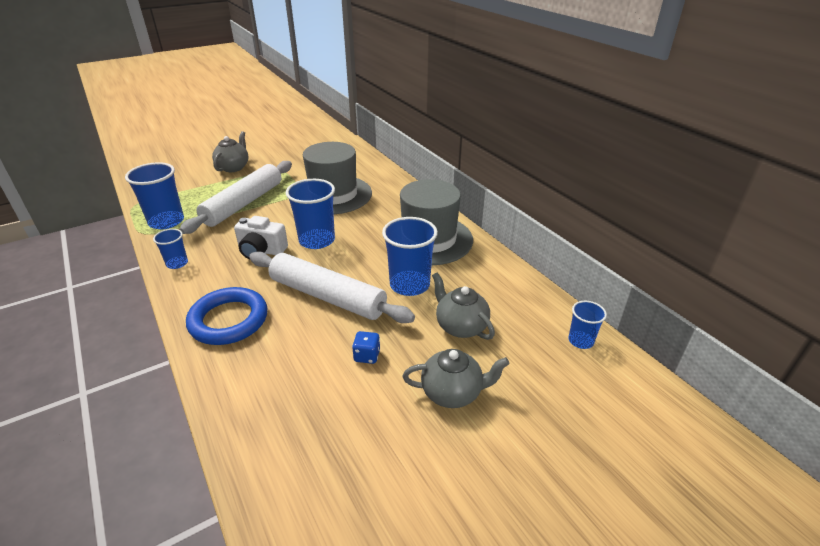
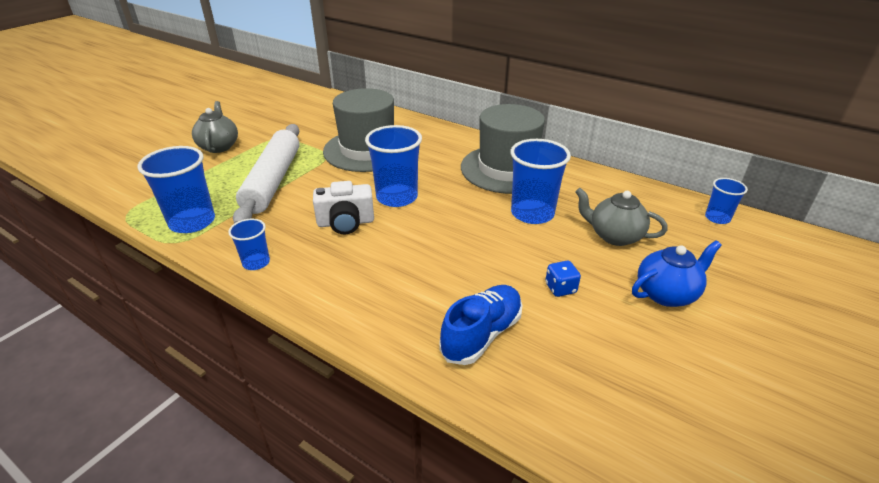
camera: 25 degrees left, 0 degrees up
(229, 320) = (383, 302): blue ring -> none
(270, 370) = (482, 334): none -> blue shoe
(327, 296) = (464, 246): white rolling pin -> none
(452, 392) = (666, 293): grey teapot -> blue teapot

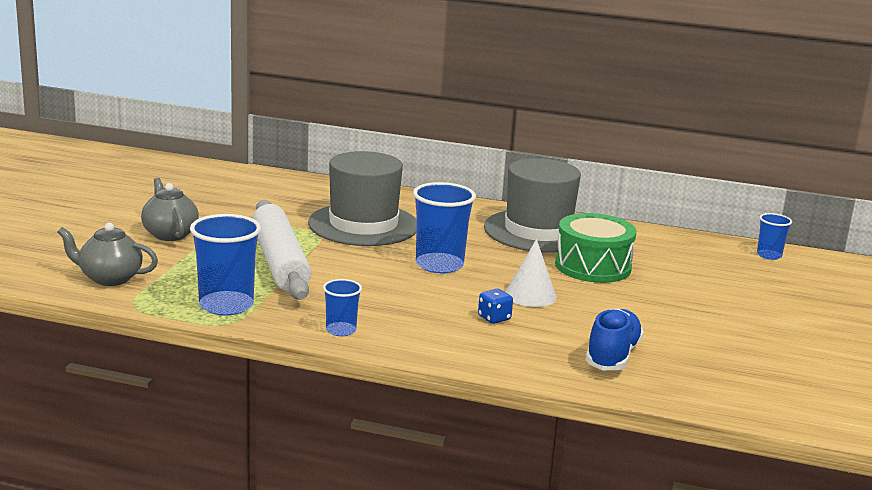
camera: 20 degrees left, 15 degrees down
(346, 223) = (404, 290): white camera -> none
(452, 241) = (530, 295): none -> white cone
(532, 213) = (592, 266): blue cup -> green drum
(560, 288) = (659, 319): blue dice -> blue dice (494, 318)
(614, 236) = (683, 277): grey teapot -> grey teapot (109, 278)
(666, 293) = (753, 313): blue teapot -> none

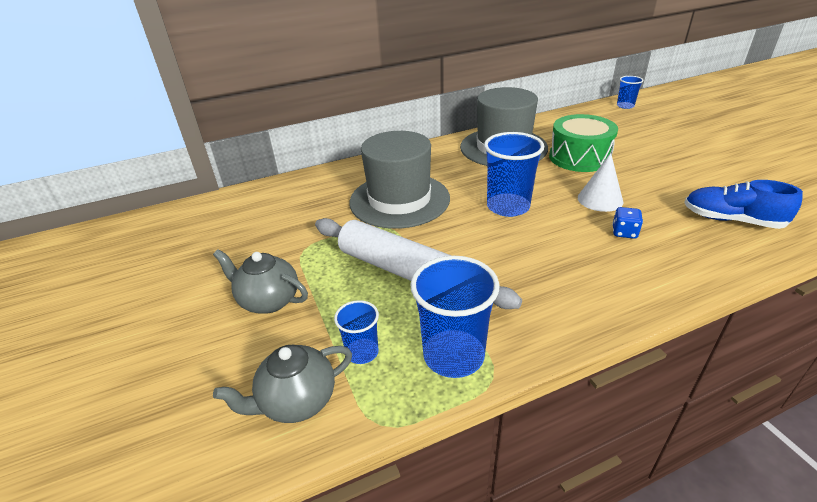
camera: 35 degrees left, 15 degrees up
(341, 330) = (576, 317): blue cup -> blue cup (362, 352)
(612, 356) = (731, 220): blue shoe -> blue shoe turned 45 degrees counterclockwise

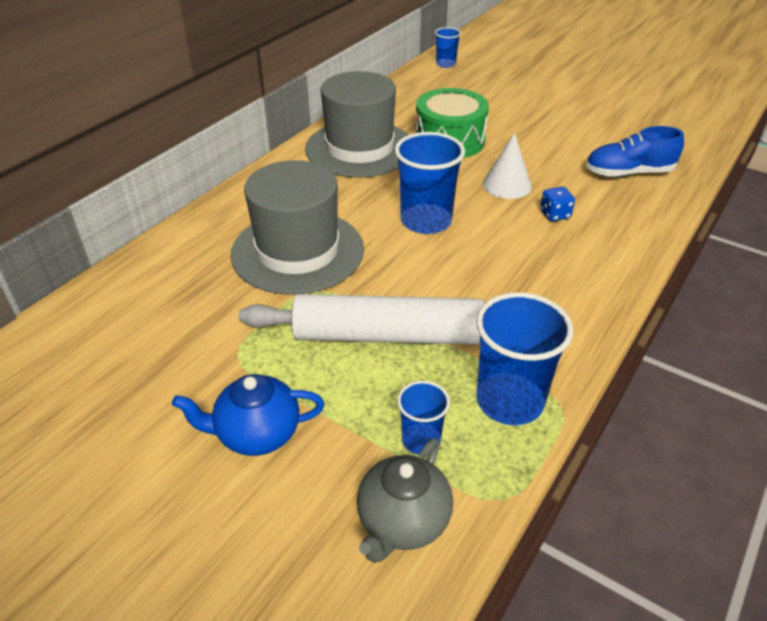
camera: 35 degrees left, 5 degrees up
(268, 300) = (257, 434): grey teapot -> blue teapot

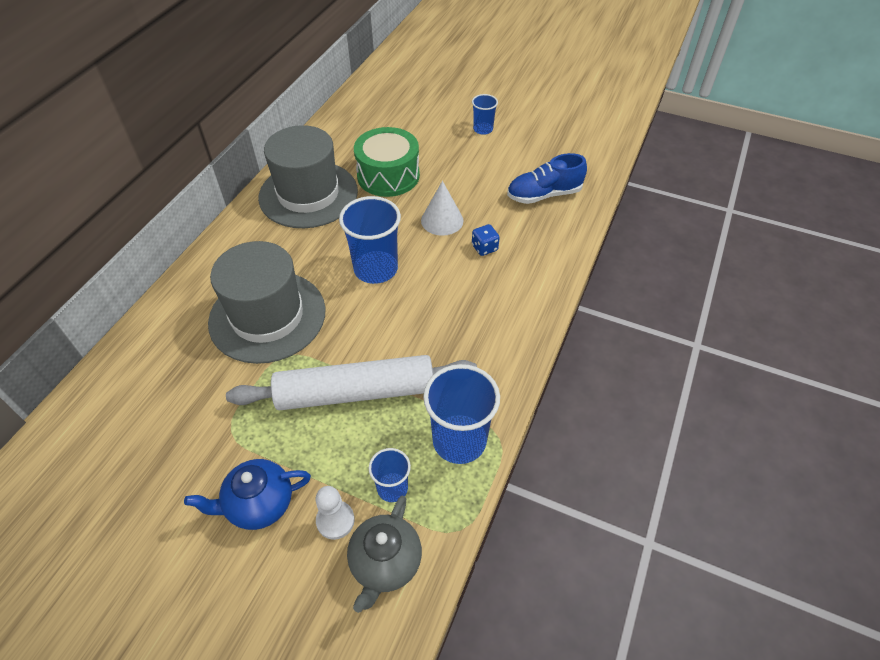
camera: 10 degrees left, 10 degrees up
(346, 465) = (335, 520): none -> white pawn
(445, 64) = (376, 84): blue cup -> blue cup (483, 129)

